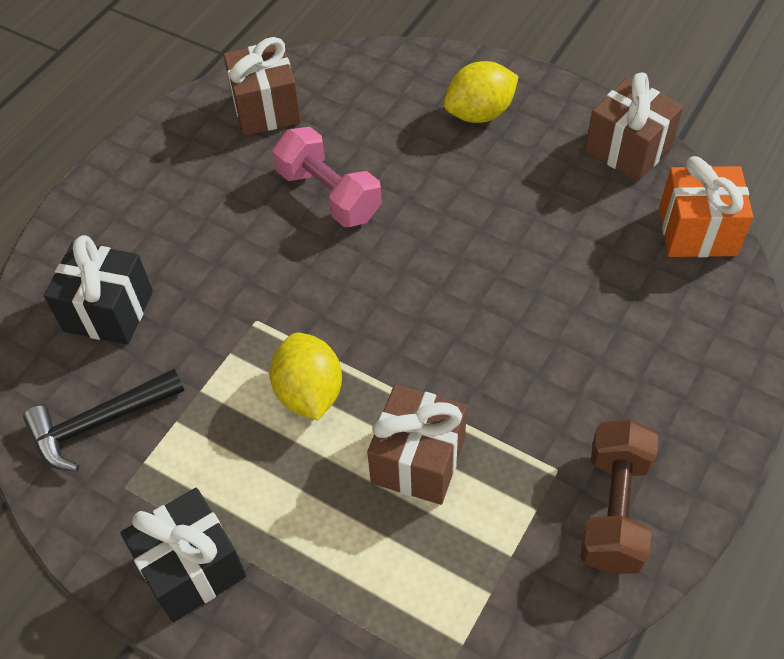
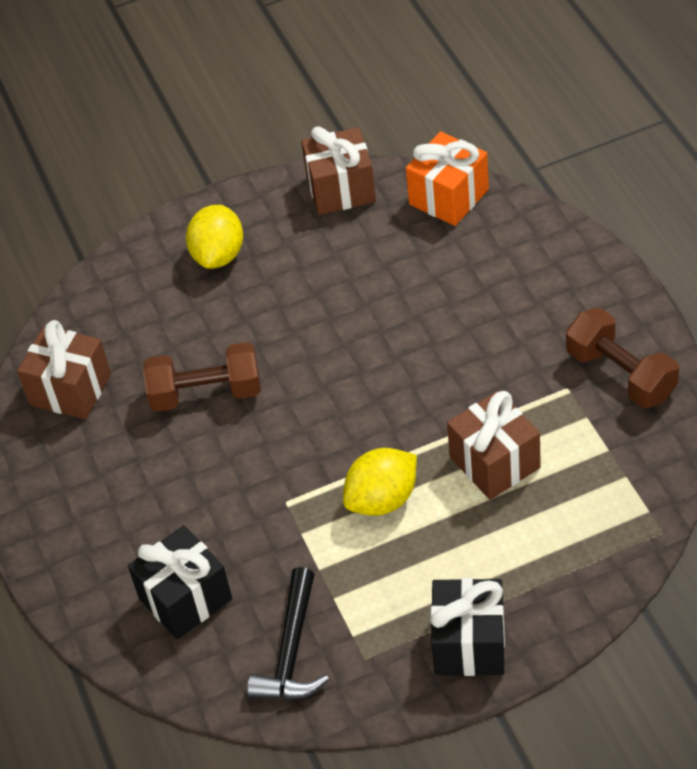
camera: 50 degrees left, 5 degrees down
(309, 393) = (382, 499): yellow lemon -> yellow lemon turned 60 degrees counterclockwise
(329, 195) = (206, 393): pink dumbbell -> brown dumbbell

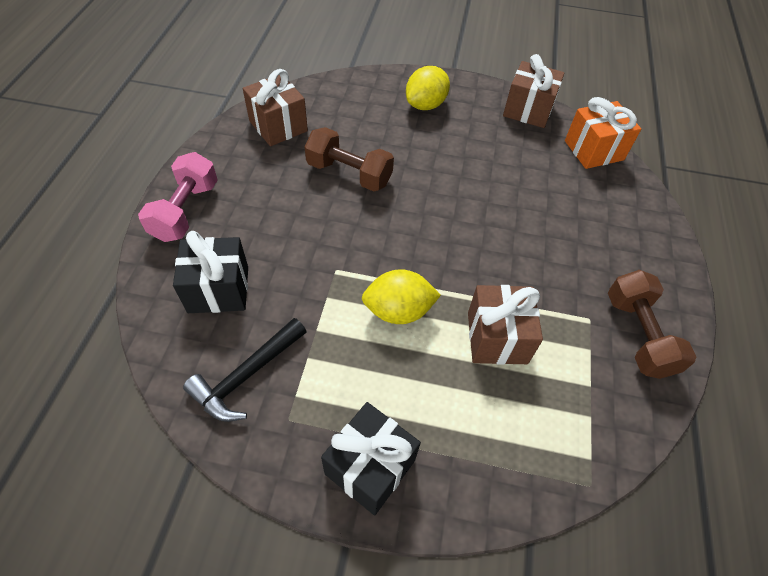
camera: 25 degrees right, 5 degrees up
(66, 549) = (186, 211): none -> pink dumbbell

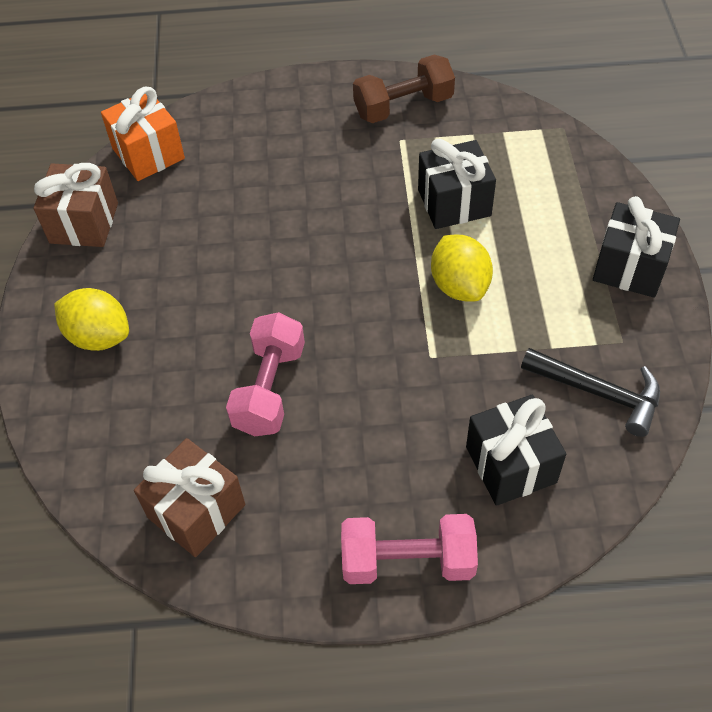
camera: 100 degrees left, 0 degrees up
(349, 174) = (269, 389): brown dumbbell -> pink dumbbell
(497, 337) = (454, 203): brown gift -> black gift

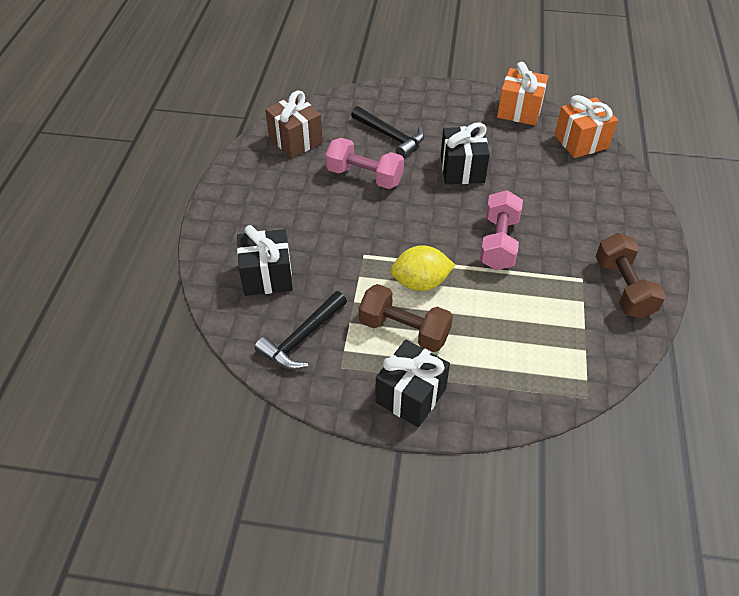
camera: 100 degrees right, 5 degrees down
(84, 223) = (519, 111): brown gift -> orange gift
(99, 336) = (426, 112): yellow lemon -> none
(167, 373) = (390, 136): none -> black hammer
(407, 561) = (227, 216): pink dumbbell -> pink dumbbell (498, 243)
(454, 203) = (505, 297): black gift -> black gift (462, 169)
(541, 289) = (404, 330): none -> brown dumbbell

